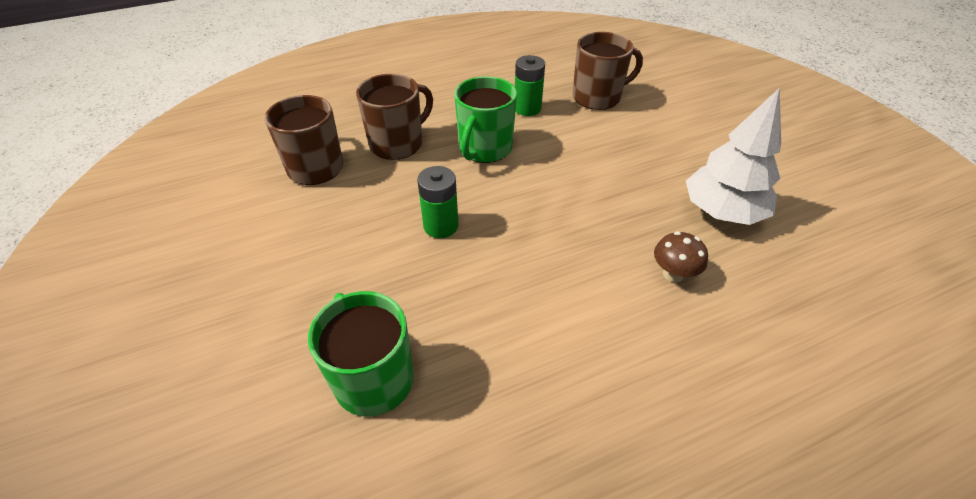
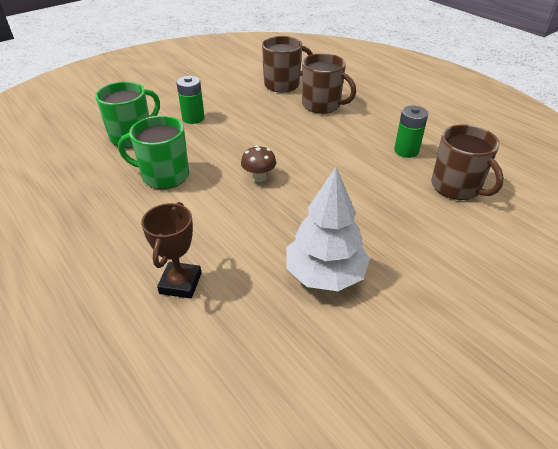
camera: 75 degrees right, 5 degrees down
(441, 226) = (249, 136): green battery -> green battery (193, 118)
(484, 149) = (338, 139): green mug -> green mug (164, 176)
(673, 274) = (236, 244): brown mushroom -> brown mushroom (259, 177)
(743, 337) = (180, 283): none -> brown trophy

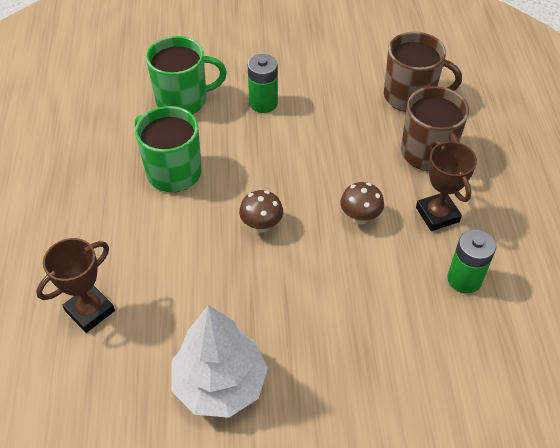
camera: 35 degrees right, 10 degrees up
(316, 148) = (360, 217): none -> brown mushroom
(358, 129) = (437, 214): none -> brown trophy
(456, 187) = (472, 366): brown mug -> none

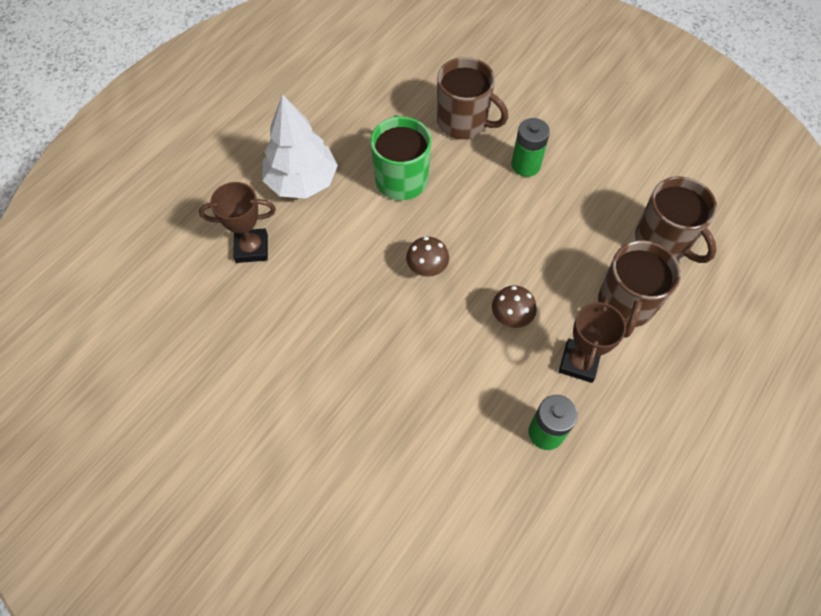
camera: 40 degrees right, 10 degrees up
(183, 100) = (463, 122): green mug -> brown mug
(220, 384) = (287, 368): white tree -> white tree (302, 182)

